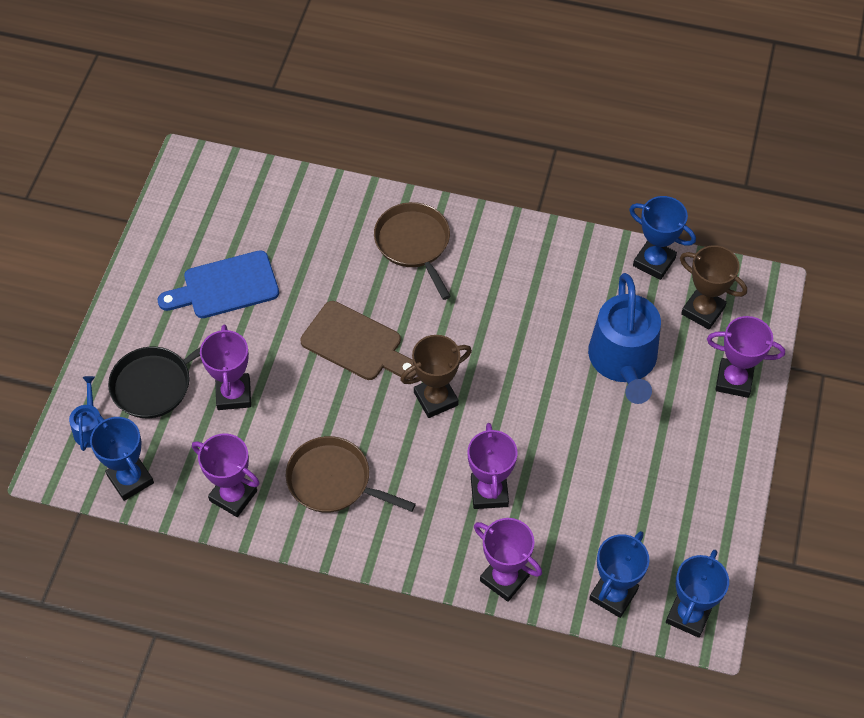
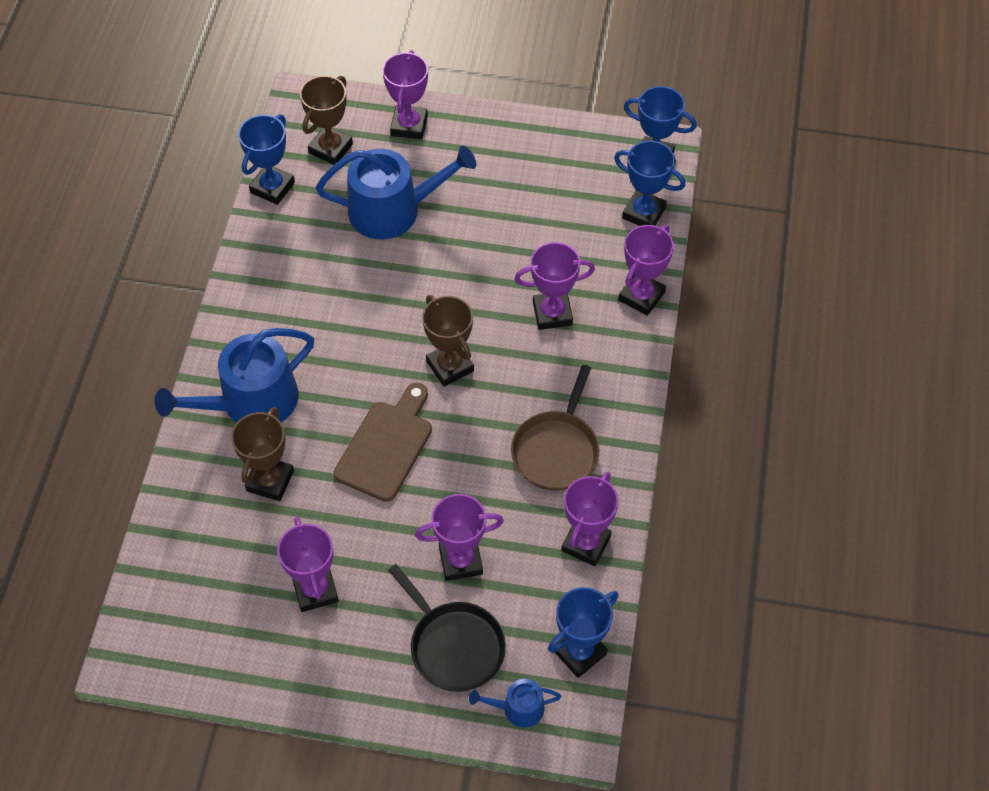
camera: 95 degrees left, 0 degrees up
(225, 287) = (315, 590): blue cutting board -> purple trophy
(333, 256) = (270, 481): none -> brown trophy
(414, 243) = (251, 402): brown pan -> blue watering can

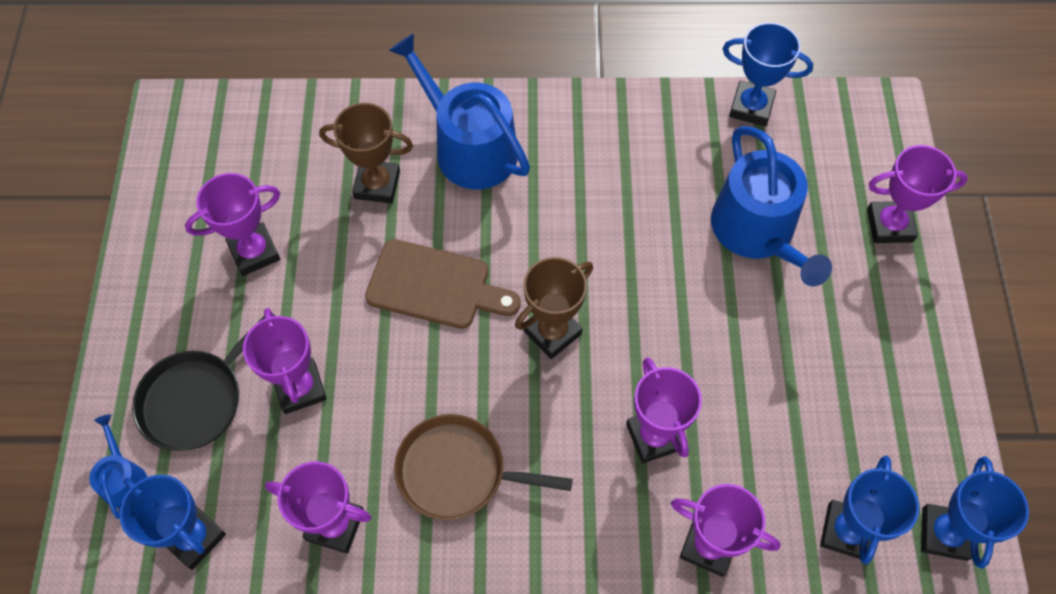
camera: 80 degrees right, 5 degrees up
(330, 148) = (825, 151): brown trophy -> none

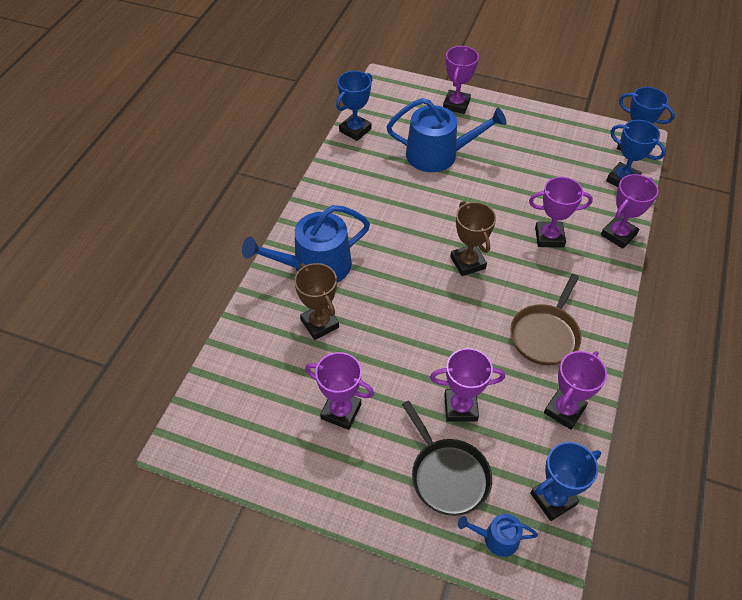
camera: 70 degrees left, 10 degrees down
(254, 252) = (341, 411): purple trophy -> purple trophy turned 60 degrees counterclockwise
(377, 184) = (319, 323): brown trophy -> brown trophy turned 60 degrees counterclockwise
(435, 286) = (412, 312): brown cutting board -> none

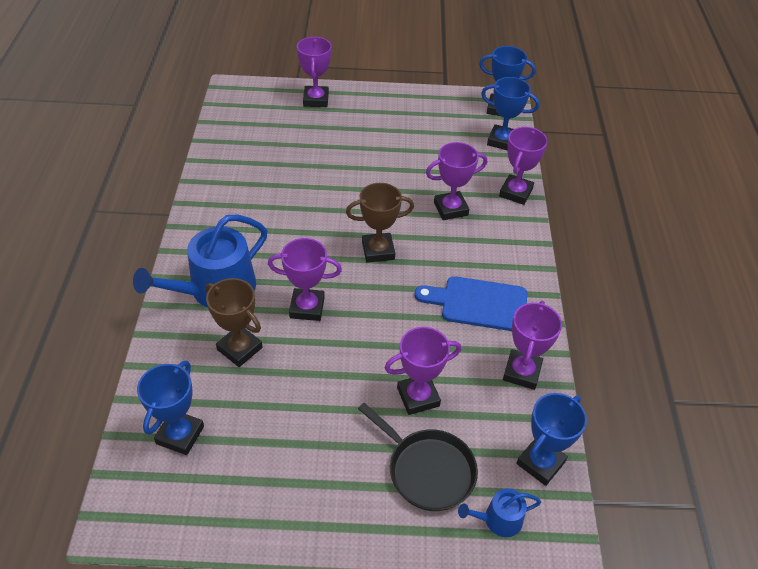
camera: 20 degrees left, 5 degrees down
(341, 411) = (292, 435): purple trophy -> purple trophy (307, 308)
(355, 130) = (217, 143): blue trophy -> blue trophy (180, 435)
(438, 154) = (313, 151): blue watering can -> none
(468, 262) = (378, 250): brown trophy -> brown trophy turned 60 degrees counterclockwise
(545, 335) = (478, 304): brown pan -> blue cutting board

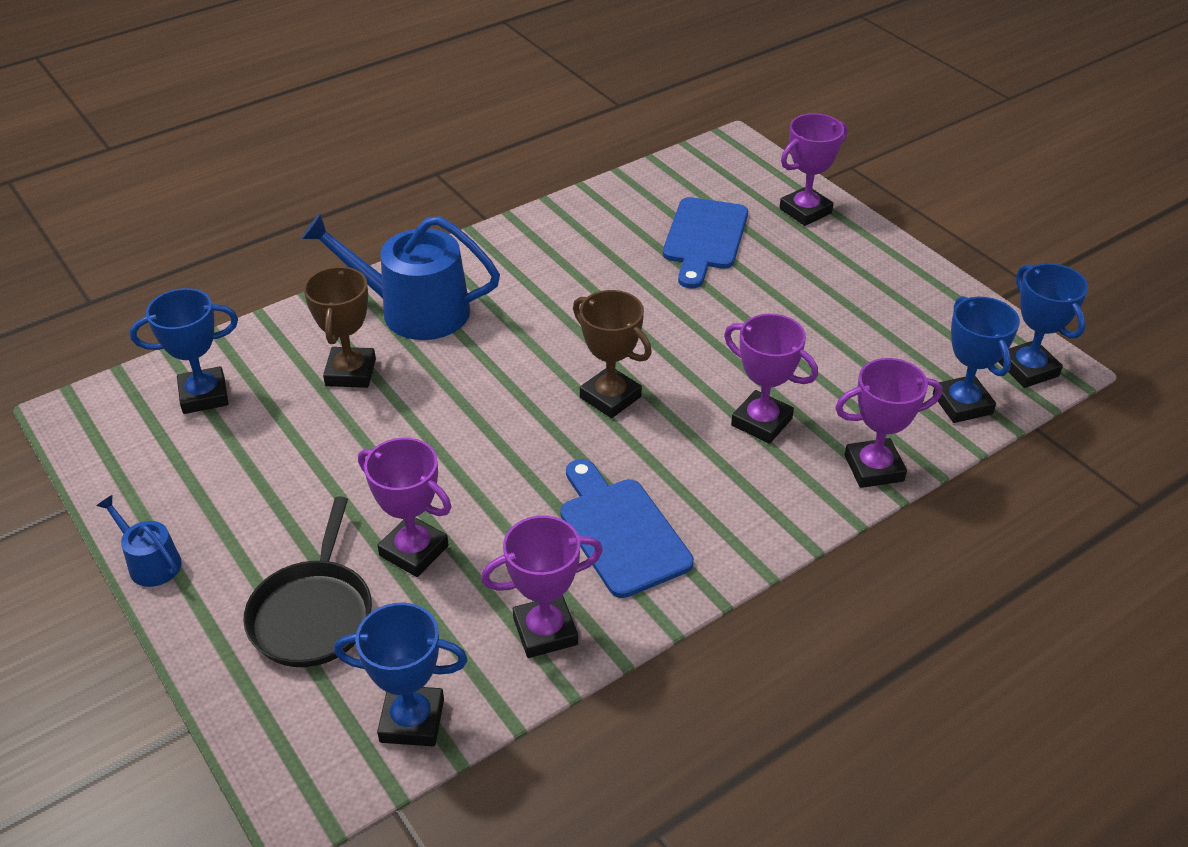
camera: 55 degrees right, 5 degrees down
(294, 144) = (704, 238): none -> blue cutting board
(307, 308) = (458, 389): purple trophy -> none
(498, 520) = (292, 717): blue watering can -> blue watering can (150, 562)

